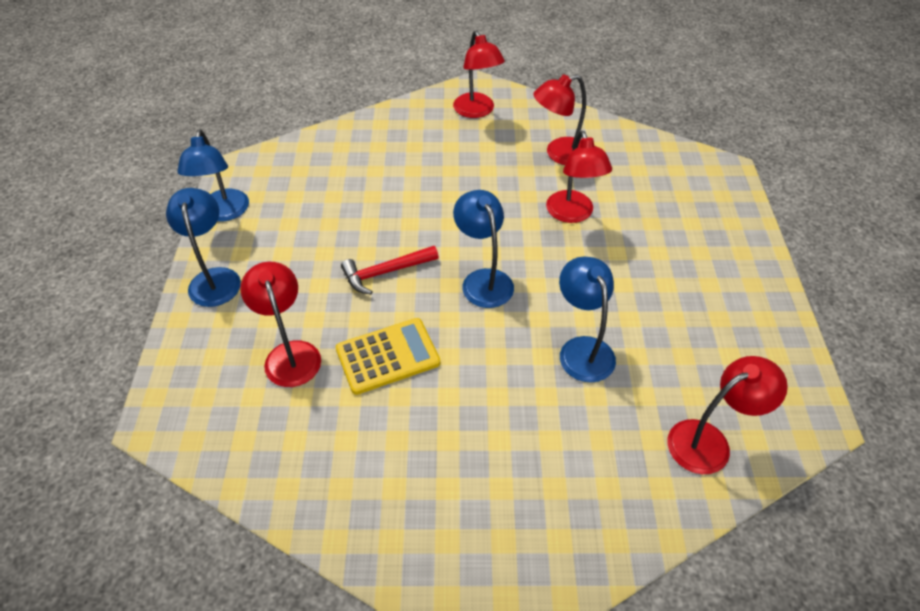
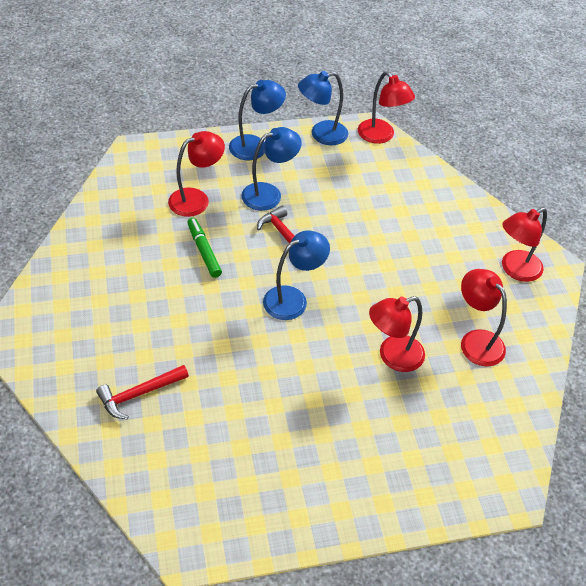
camera: 75 degrees right, 0 degrees up
(388, 356) = (204, 251): yellow calculator -> green marker
(582, 349) = (233, 372): blue lamp -> blue lamp (269, 194)
(609, 450) = (139, 394): none -> red hammer
(709, 441) = (155, 463): red lamp -> red lamp (381, 136)

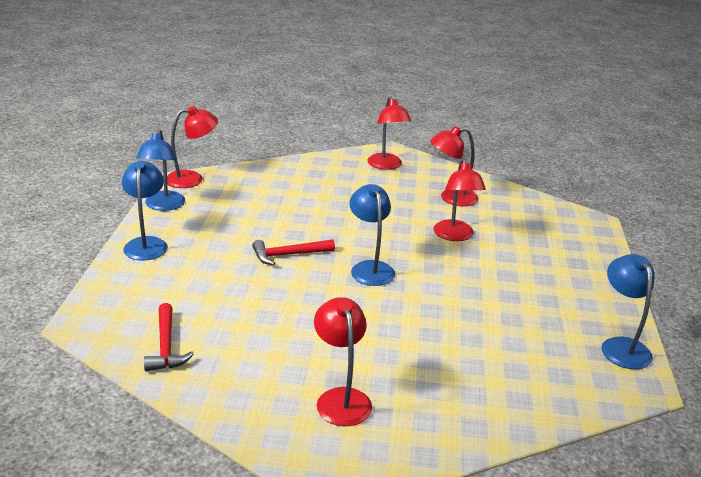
camera: 70 degrees left, 20 degrees down
(139, 394) = (456, 384): red hammer -> red hammer (166, 346)
(196, 199) = (198, 295): red lamp -> red lamp (341, 398)
(204, 251) = (279, 306): green marker -> none
(269, 194) = (224, 251): blue lamp -> blue lamp (621, 346)

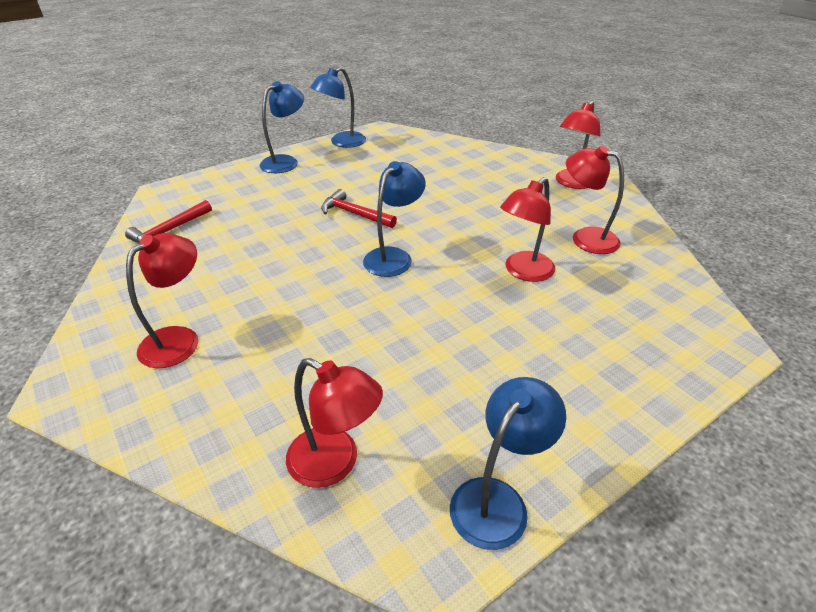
camera: 50 degrees right, 10 degrees up
(192, 179) = (394, 132): red lamp -> red lamp (335, 463)

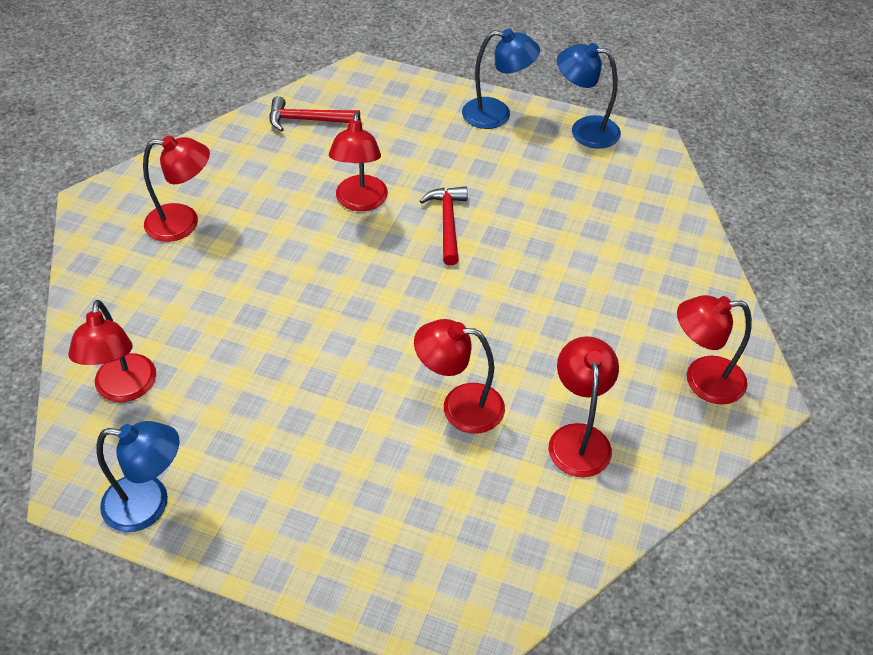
camera: 55 degrees right, 10 degrees up
(286, 240) = (360, 202): none -> red lamp
(394, 256) = (399, 292): blue lamp -> none

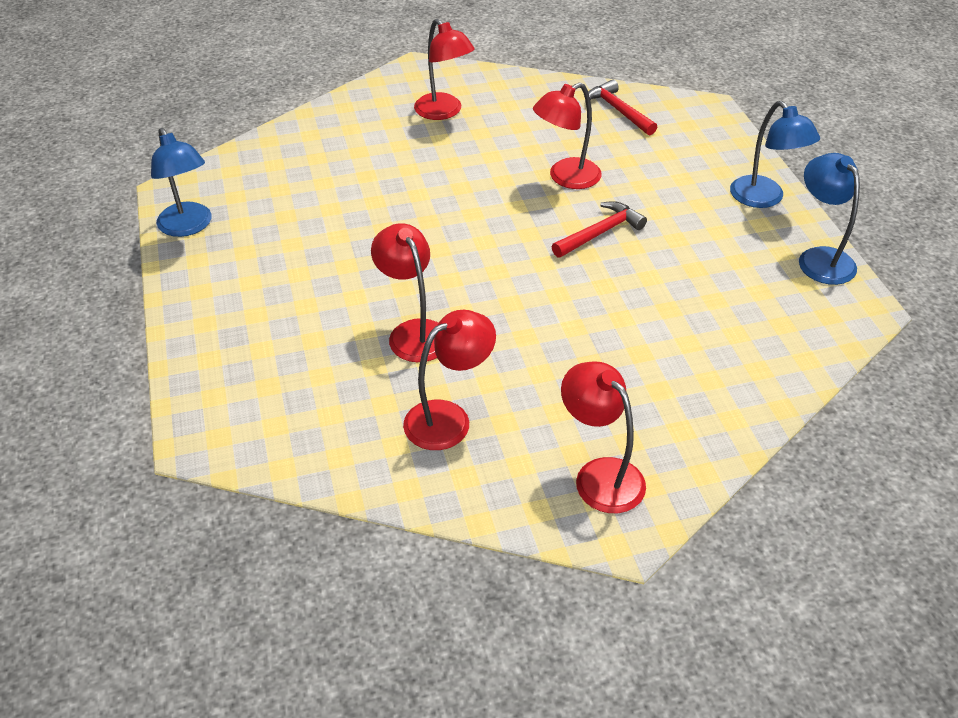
camera: 55 degrees right, 5 degrees down
(124, 389) = (272, 166): red lamp -> none

